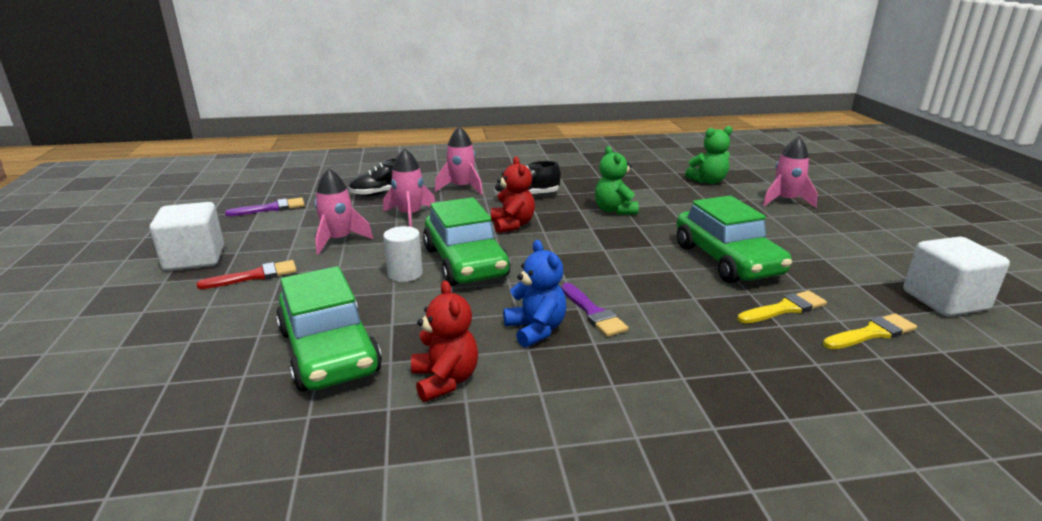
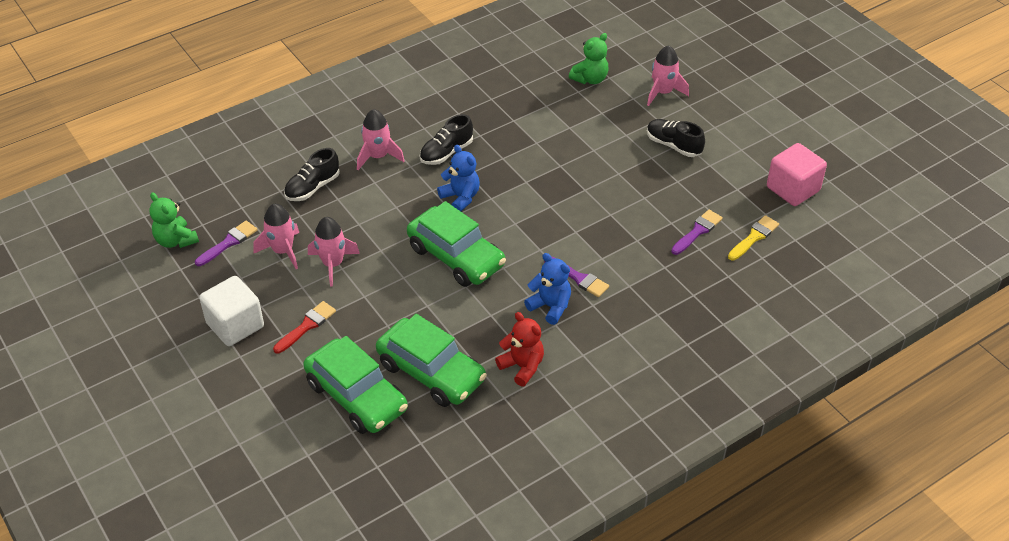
camera: 25 degrees left, 20 degrees up
(405, 274) = (420, 284): white cylinder -> none
(410, 215) = (364, 212): pink rocket -> pink rocket (283, 251)
(512, 225) = (460, 198): red teddy bear -> blue teddy bear
(614, 210) = (532, 150): green teddy bear -> green teddy bear (176, 240)
(727, 260) = (644, 190): green car -> green car (356, 396)
(782, 236) = (673, 145): none -> black shoe
(784, 308) = (697, 231): yellow brush -> purple brush
(944, 300) = (792, 189): white cube -> pink cube

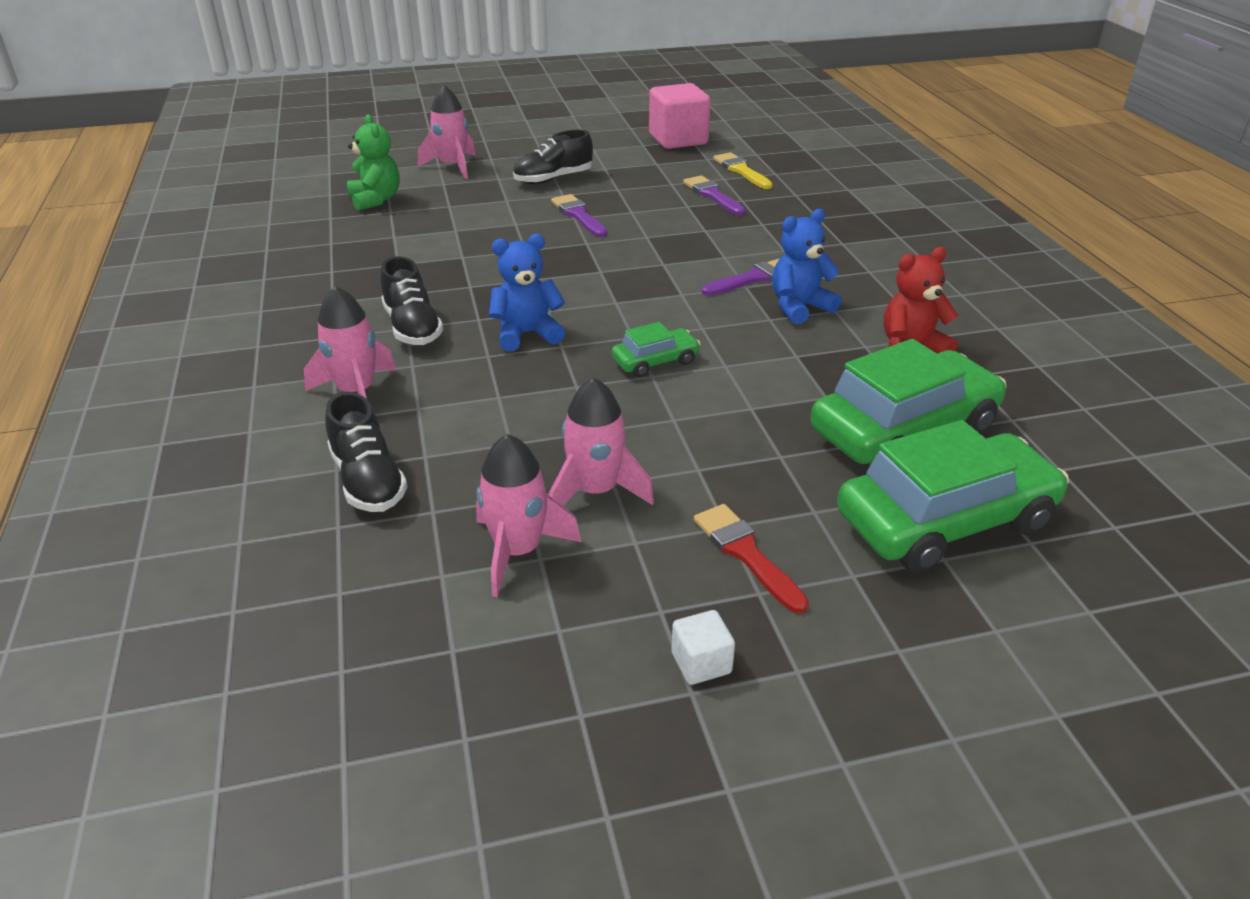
camera: 70 degrees left, 10 degrees down
(176, 240) = (360, 731): green teddy bear -> none
(228, 243) = (436, 632): purple brush -> purple brush (578, 215)
(235, 325) = (701, 663): white cube -> white cube, size x0.46
(456, 256) = (655, 361): green car -> green car, size x0.48

